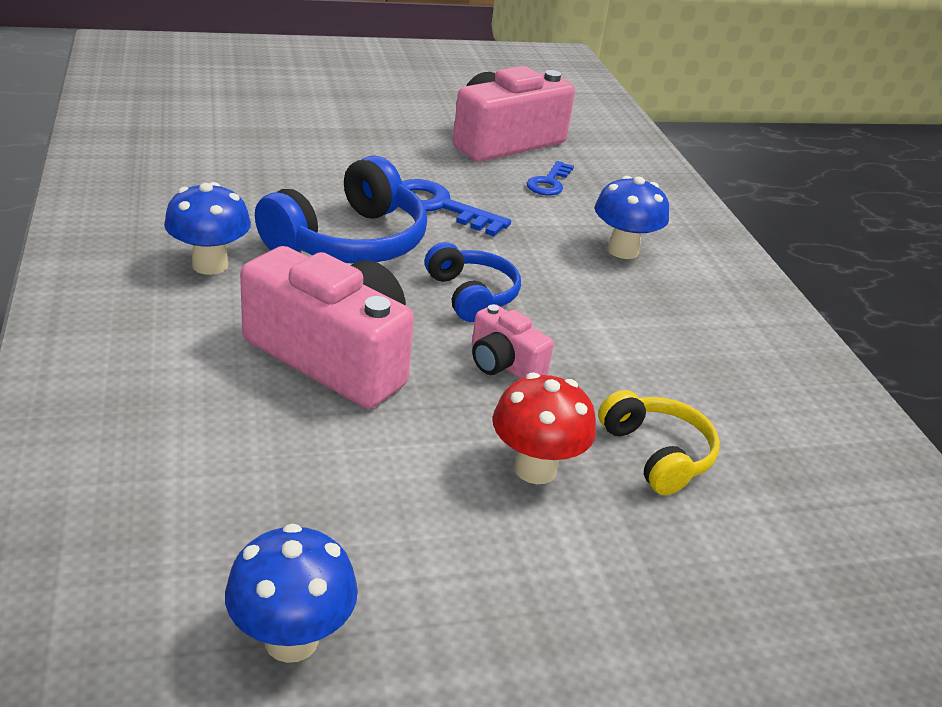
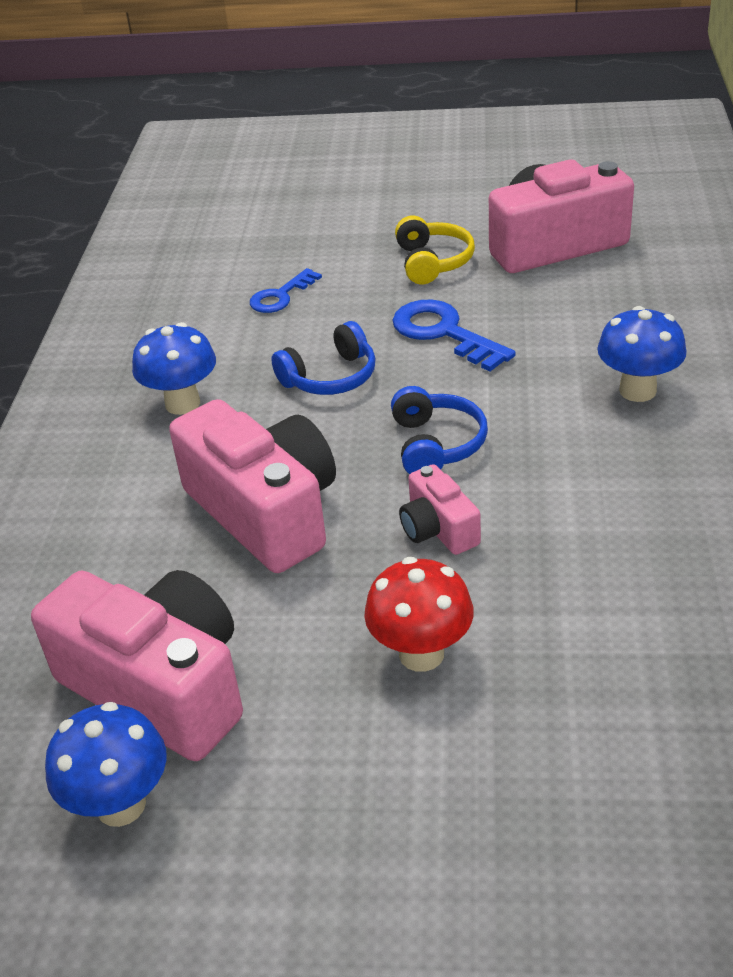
camera: 25 degrees right, 5 degrees up
(288, 521) = (159, 687): none -> pink camera
(349, 242) = (330, 377): blue headphones -> blue headphones, size x0.59
(549, 182) = (586, 299): blue key -> blue key (281, 296)
(657, 454) = (564, 648): yellow headphones -> yellow headphones (432, 262)

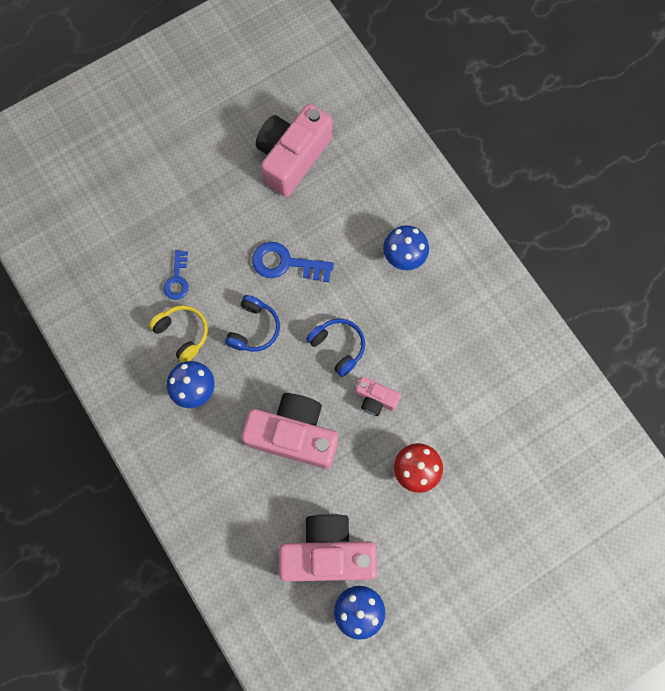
camera: 40 degrees left, 35 degrees up
(432, 262) = (238, 206): yellow headphones -> yellow headphones (183, 333)

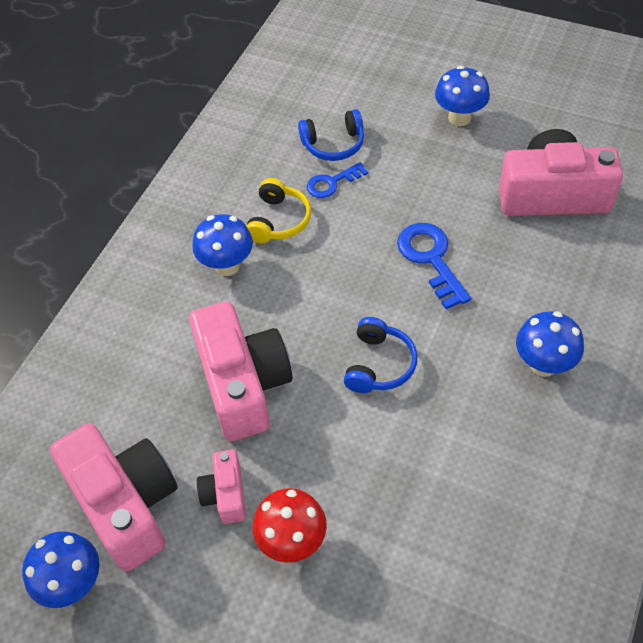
camera: 60 degrees right, 20 degrees down
(186, 161) = (459, 118): none -> blue mushroom
(254, 328) = (334, 275): blue headphones -> blue headphones (333, 144)
(375, 399) = (348, 441): pink camera -> pink camera (225, 494)

